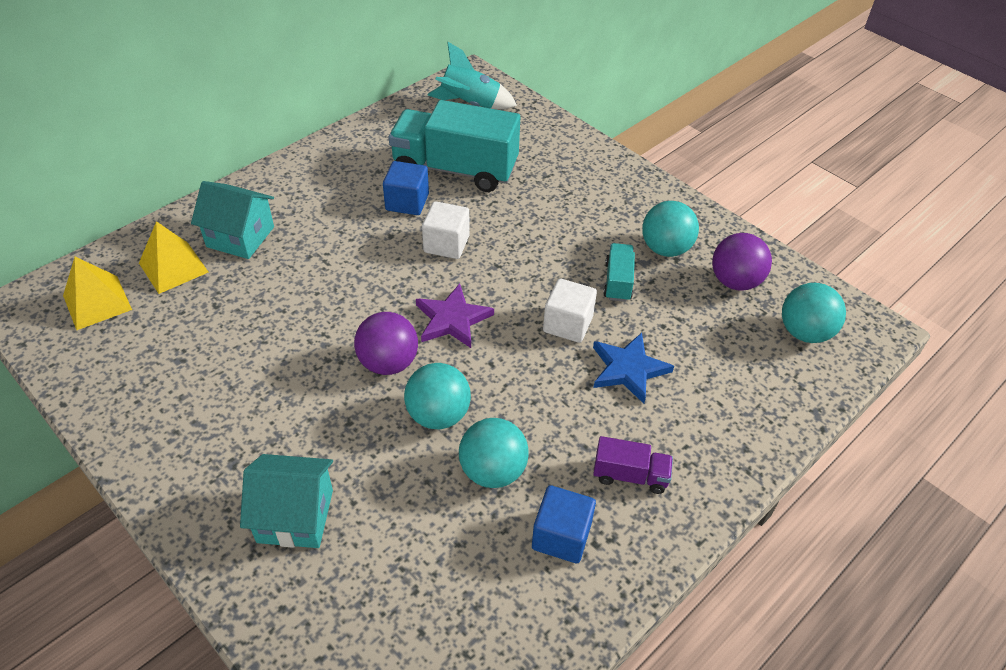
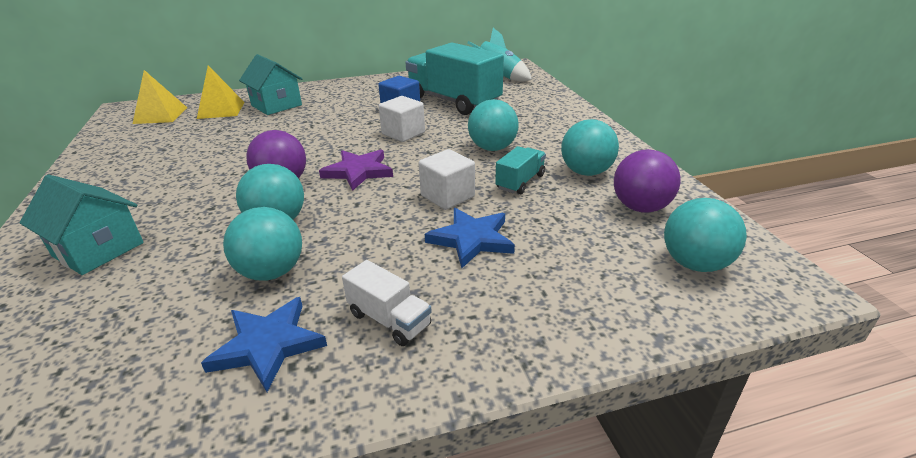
camera: 30 degrees right, 15 degrees down
(557, 240) = (492, 148): none -> turquoise ball
(561, 536) = (268, 345): blue cube -> blue star
(630, 475) = (389, 320): purple truck -> white truck

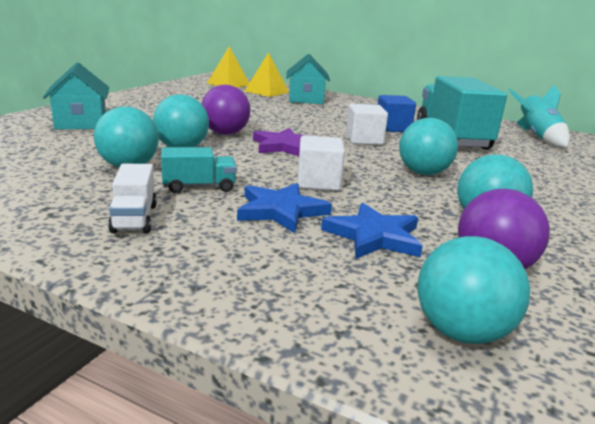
camera: 40 degrees right, 10 degrees down
(268, 345) = (56, 193): blue star -> blue star (374, 236)
(520, 182) = (401, 200): turquoise truck -> turquoise truck (199, 187)

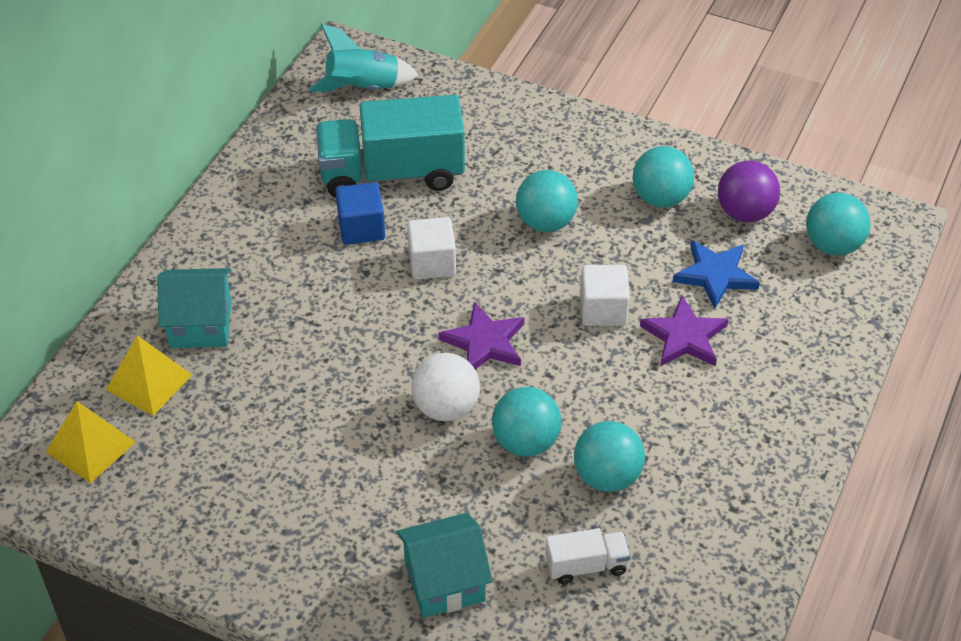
camera: 90 degrees left, 25 degrees up
(134, 218) = (735, 437): white truck -> white truck (586, 566)
(199, 187) = (647, 404): turquoise truck -> none
(225, 133) = (446, 407): purple ball -> white ball
(281, 211) = (684, 336): blue star -> purple star

